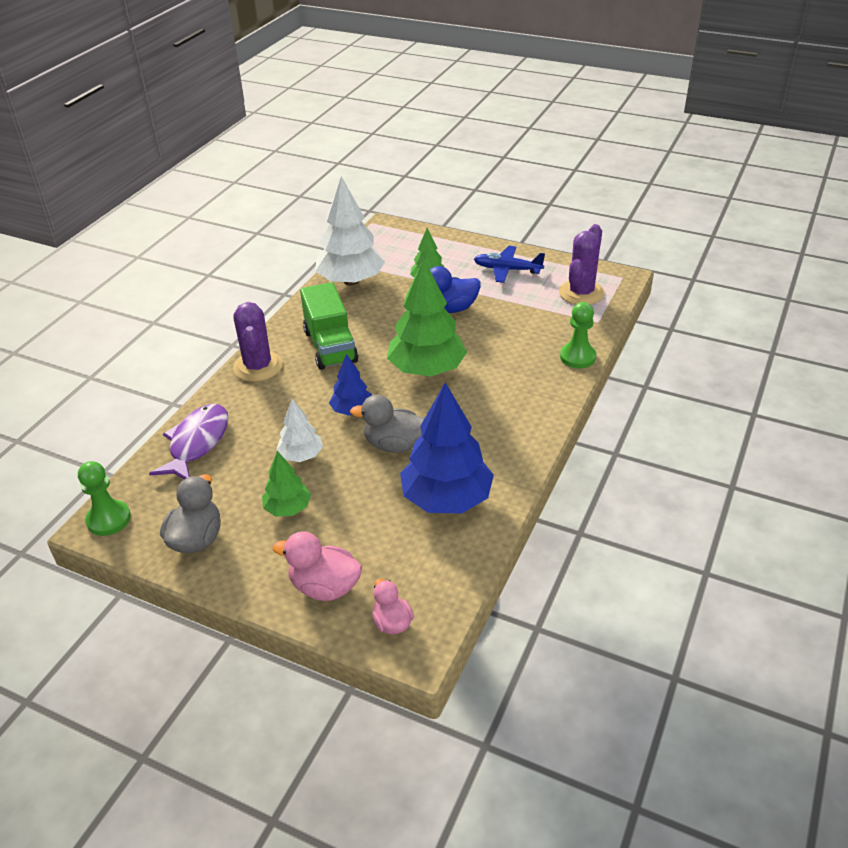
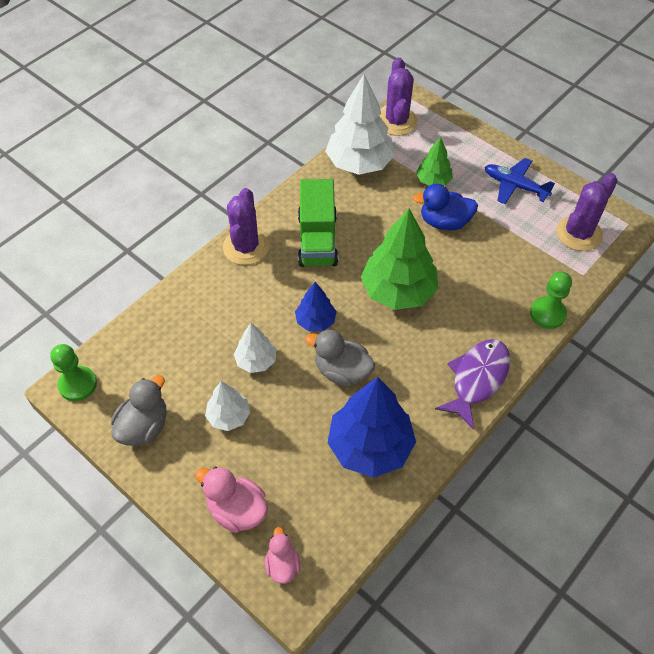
camera: 15 degrees right, 15 degrees up
(197, 443) = (170, 321): purple fish -> purple fish (477, 379)
(288, 508) = (229, 416): green tree -> white tree
(375, 244) = (396, 121): none -> purple cactus

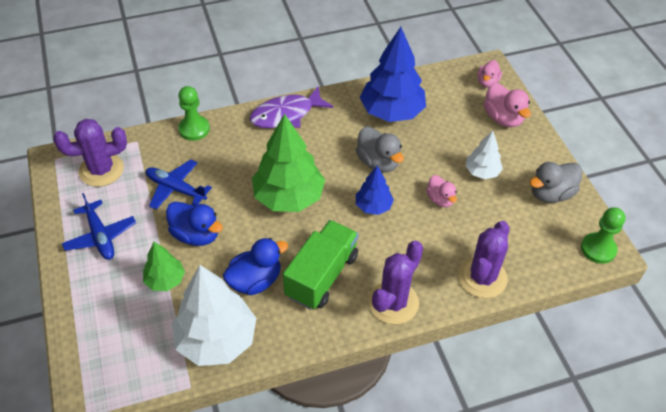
camera: 150 degrees left, 5 degrees down
(256, 361) = (440, 199): white tree -> pink duck
(366, 212) = (255, 281): none -> blue duck
(396, 121) = (131, 374): purple cactus -> purple cactus (482, 277)
(500, 249) = (175, 189): none -> blue plane

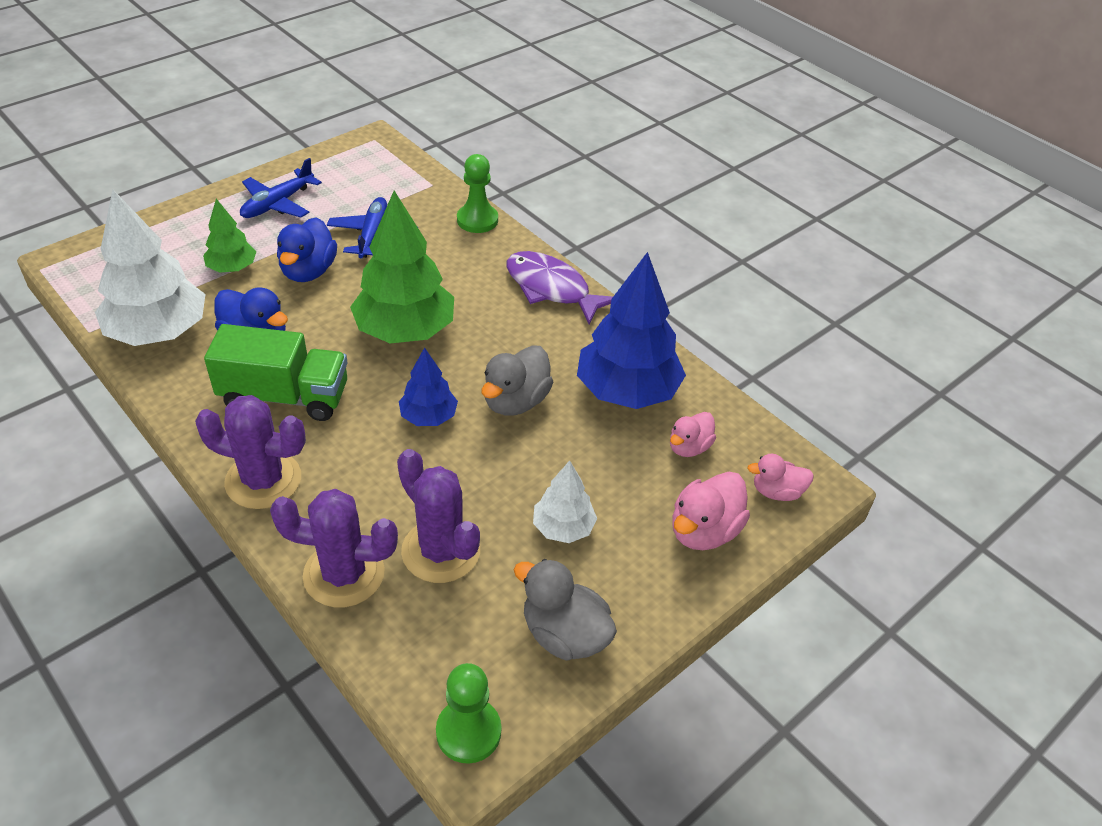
camera: 65 degrees right, 5 degrees down
(101, 170) = (374, 174): purple cactus -> purple cactus (441, 551)
(440, 199) = (478, 488): pink duck -> pink duck (689, 447)

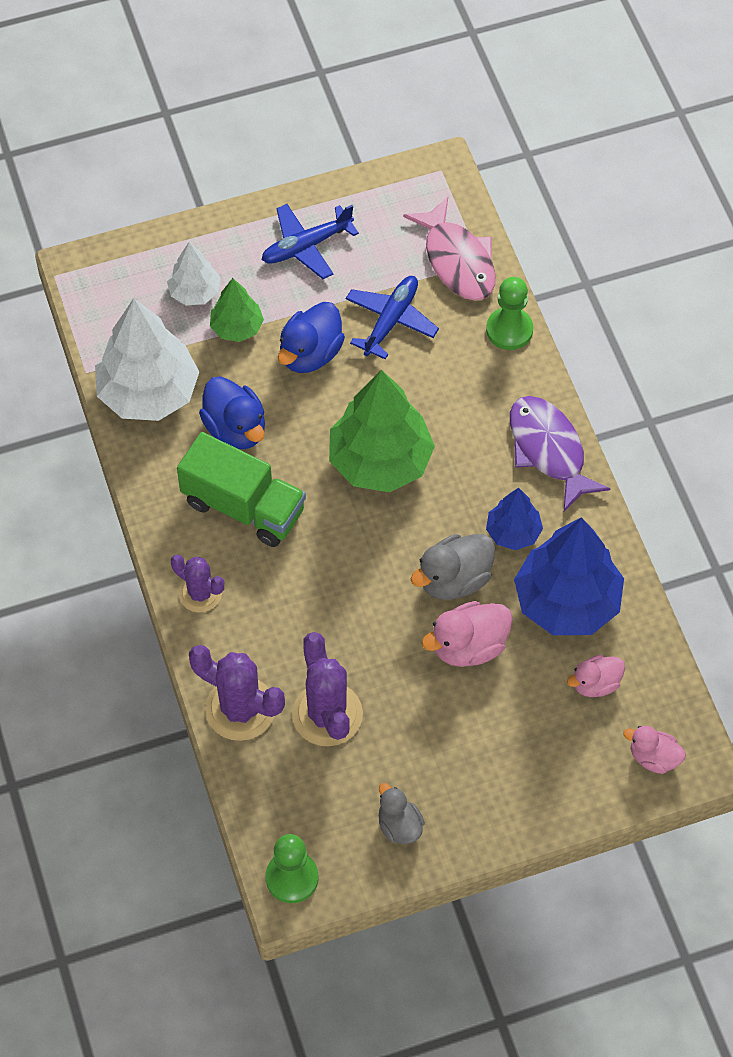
camera: 25 degrees right, 15 degrees up
(263, 480) = (200, 593): purple cactus -> purple cactus, size x0.63
(412, 187) = (457, 260): none -> pink fish
(428, 417) = (366, 571): blue tree -> blue tree (513, 532)
(563, 528) = (441, 728): white tree -> white tree (195, 292)
(564, 634) = (399, 825): grey duck -> grey duck, size x0.65
(704, 531) = (565, 773): pink duck -> pink duck (468, 646)

